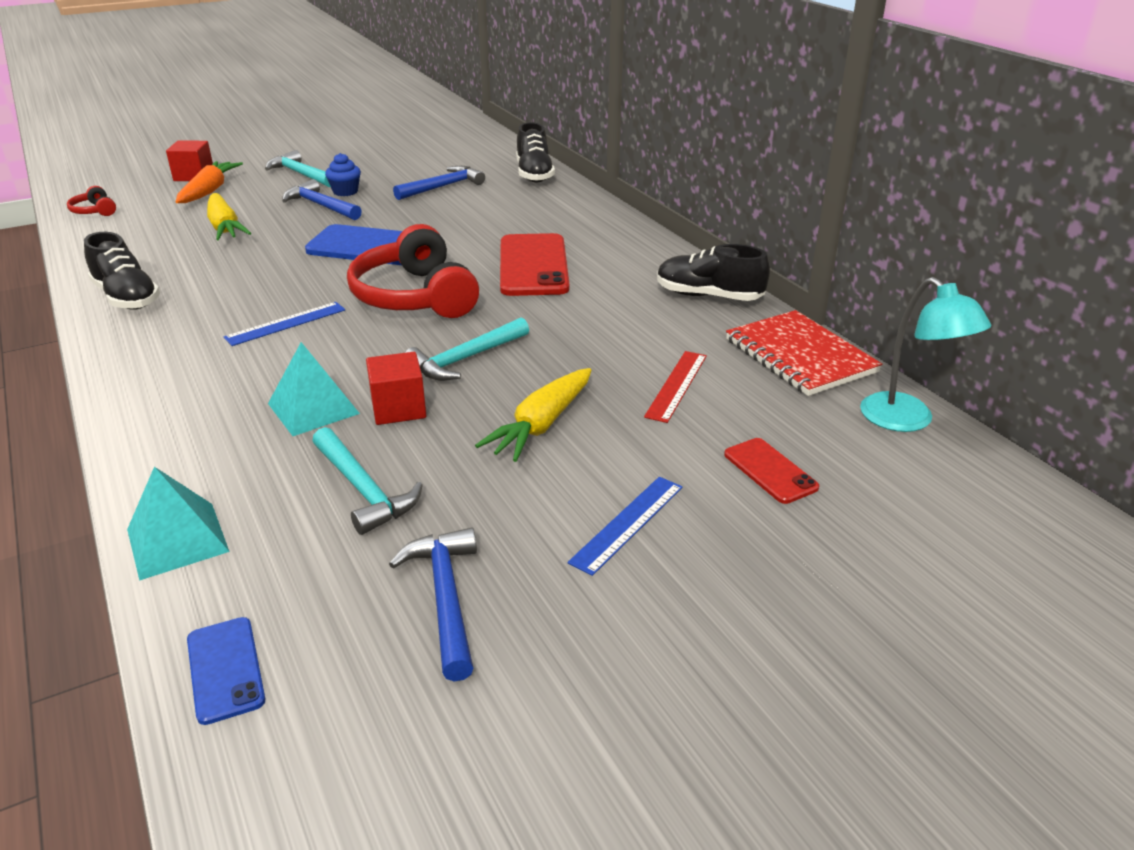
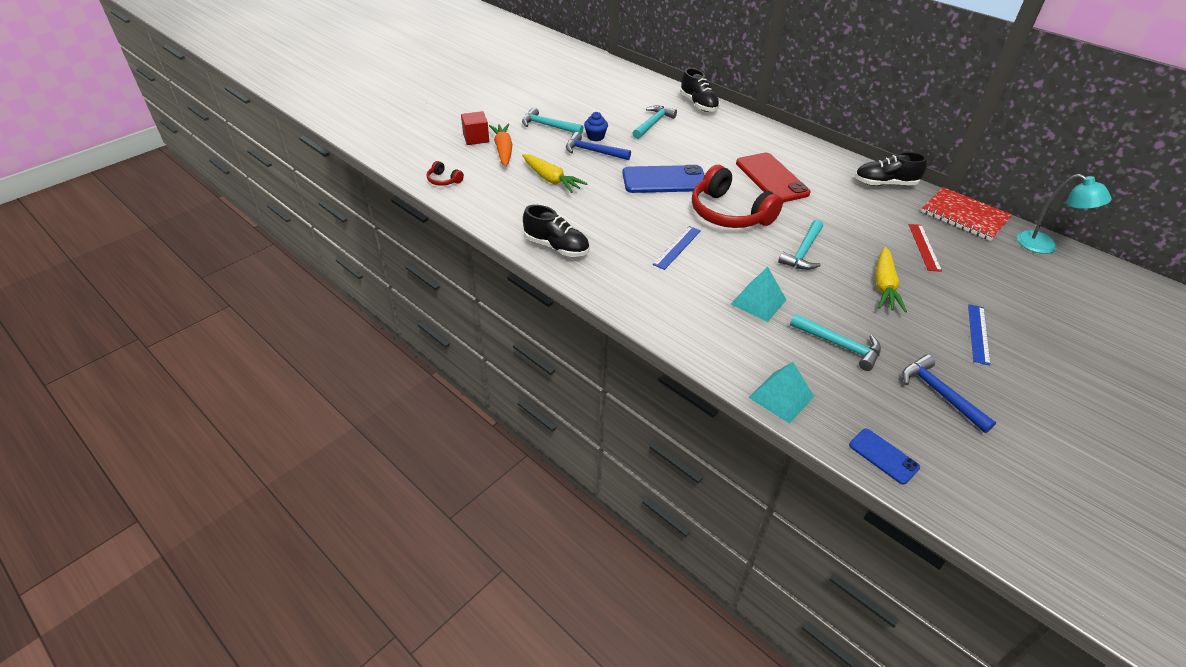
camera: 20 degrees left, 10 degrees up
(398, 408) = (803, 292): red cube -> none
(442, 187) = (653, 123): blue hammer -> turquoise hammer
(770, 471) = (1012, 289): red phone -> none

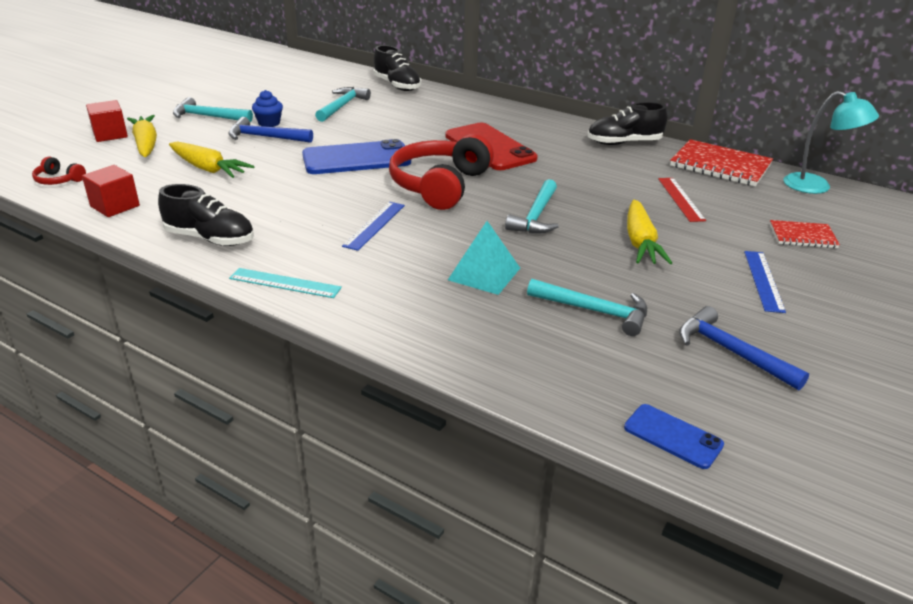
camera: 10 degrees left, 10 degrees down
(486, 209) = (115, 206): none -> red cube
(503, 150) = (146, 144): orange carrot -> yellow carrot
(611, 293) = (285, 283): none -> turquoise ruler
(729, 213) = (440, 185): red headphones -> red headphones turned 75 degrees clockwise
(781, 397) = (525, 380): turquoise pyramid -> none
(1020, 295) = (802, 236): none -> red notebook

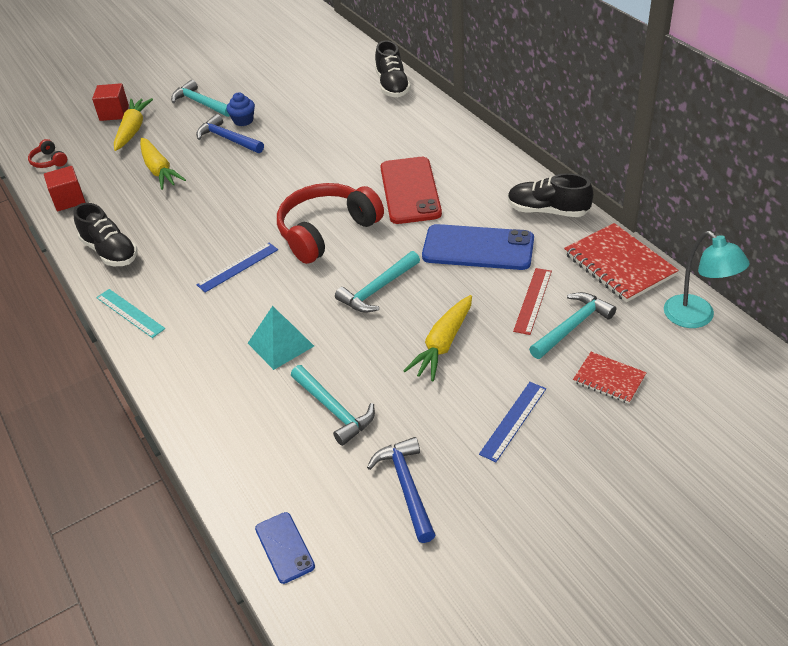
camera: 30 degrees right, 10 degrees up
(342, 106) = (320, 108): turquoise hammer -> turquoise hammer (572, 326)
(356, 158) = (282, 182): blue phone -> blue phone (478, 248)

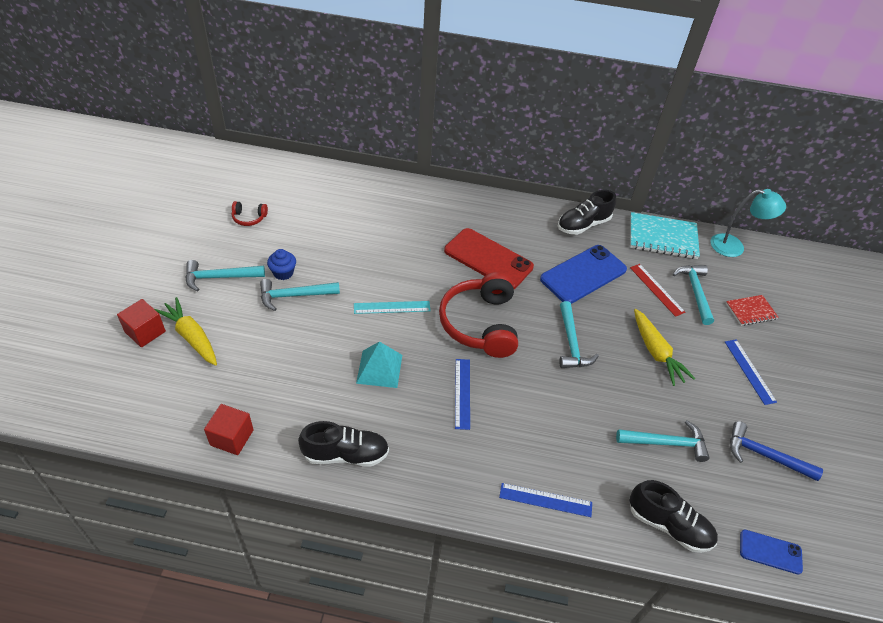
camera: 55 degrees left, 5 degrees up
(49, 161) = (149, 416): red headphones -> red headphones (249, 218)
(130, 313) = (441, 489): turquoise ruler -> turquoise ruler (392, 307)
(159, 170) = (276, 358): yellow carrot -> none
(181, 372) = (545, 500): none -> blue ruler
(228, 139) = (294, 296): blue hammer -> turquoise hammer
(280, 344) = (574, 426): turquoise pyramid -> turquoise pyramid (379, 369)
(392, 86) = (359, 183): black shoe -> black shoe (668, 525)
(619, 264) = (662, 237): red notebook -> turquoise notebook

